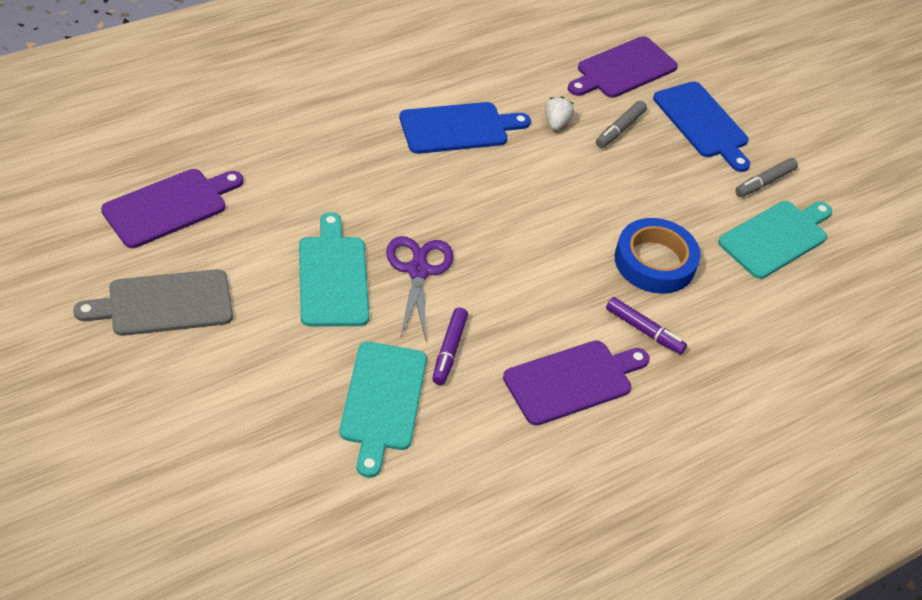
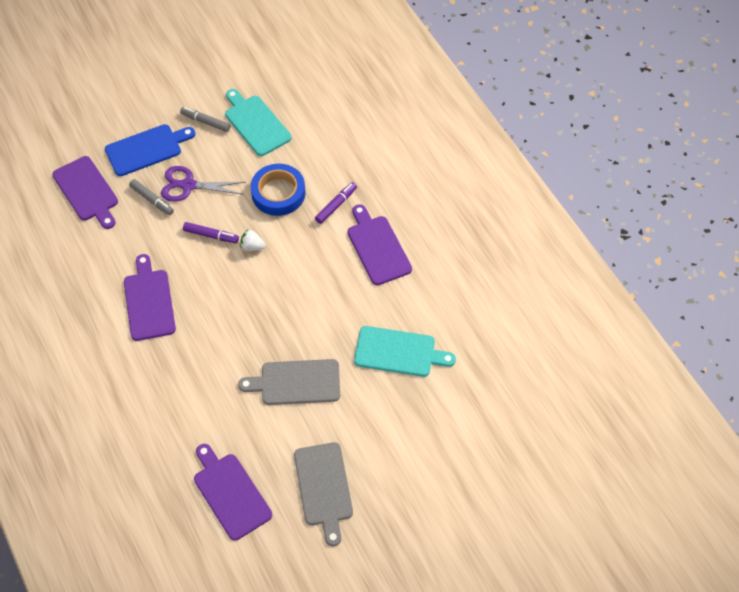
camera: 80 degrees left, 10 degrees up
(333, 276) = (296, 382): turquoise cutting board -> grey cutting board
(418, 271) = (289, 330): purple scissors -> purple scissors (188, 185)
(449, 350) = (357, 314): purple marker -> purple marker (211, 235)
(458, 128) = (149, 301): blue cutting board -> purple cutting board
(556, 123) = (144, 239): white strawberry -> white strawberry (252, 246)
(764, 182) = (205, 122): grey marker -> grey marker turned 150 degrees clockwise

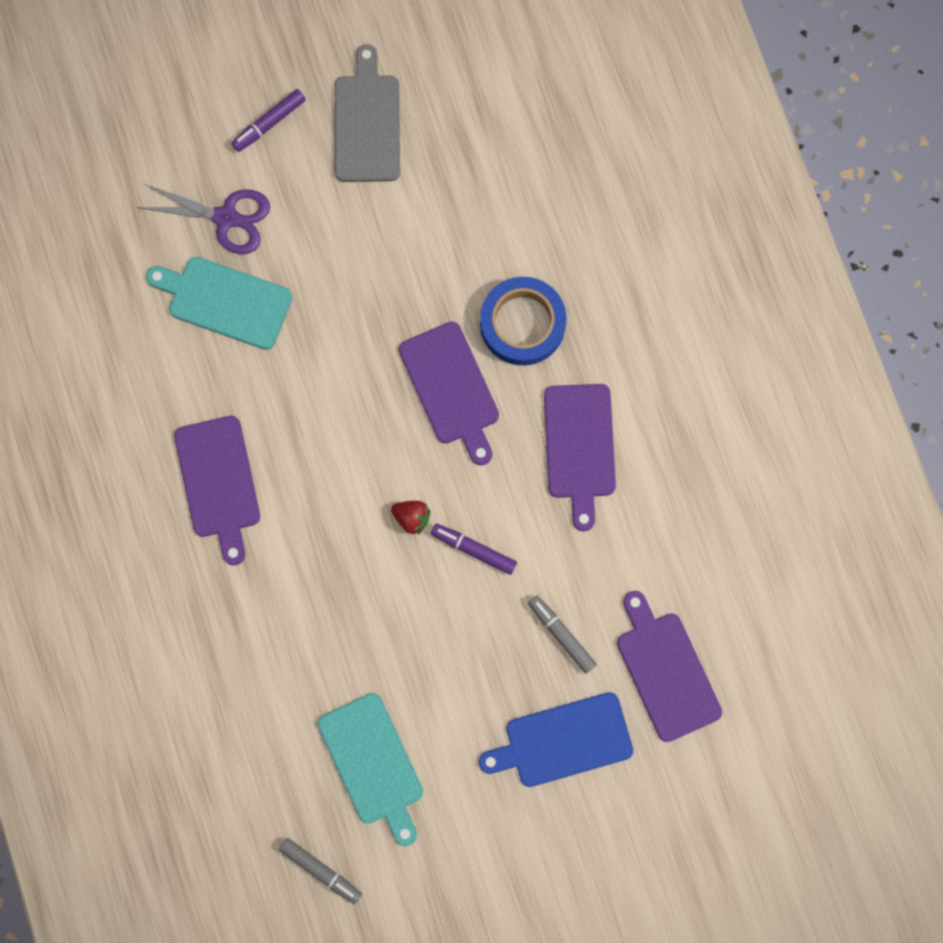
camera: 170 degrees left, 20 degrees up
(188, 185) = (500, 653): purple scissors -> purple scissors (226, 217)
(205, 122) = (458, 783): grey marker -> grey marker (321, 870)
(230, 493) = (492, 137): purple cutting board -> purple cutting board (451, 388)
(252, 246) = (412, 518): white strawberry -> red strawberry
(278, 193) = (356, 612): blue tape -> blue tape (522, 323)
(296, 382) = (380, 279): grey cutting board -> none
(336, 205) = (268, 572): purple marker -> purple marker (269, 123)

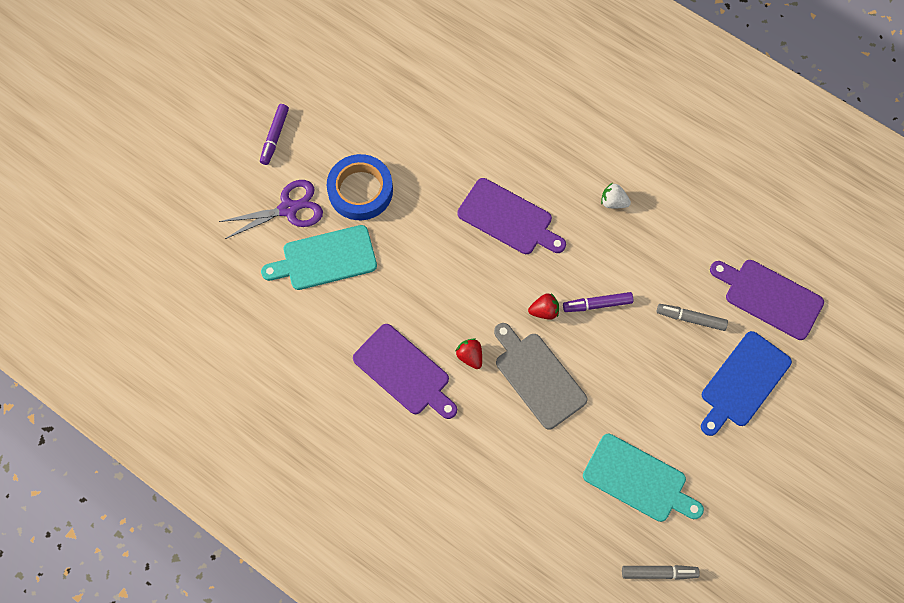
camera: 35 degrees left, 10 degrees down
(298, 513) = (470, 356): none -> red strawberry
(367, 123) = (337, 99): grey cutting board -> grey cutting board (537, 377)
(522, 323) = (522, 153): blue tape -> blue tape (360, 190)
(579, 447) = (613, 202): purple cutting board -> white strawberry

